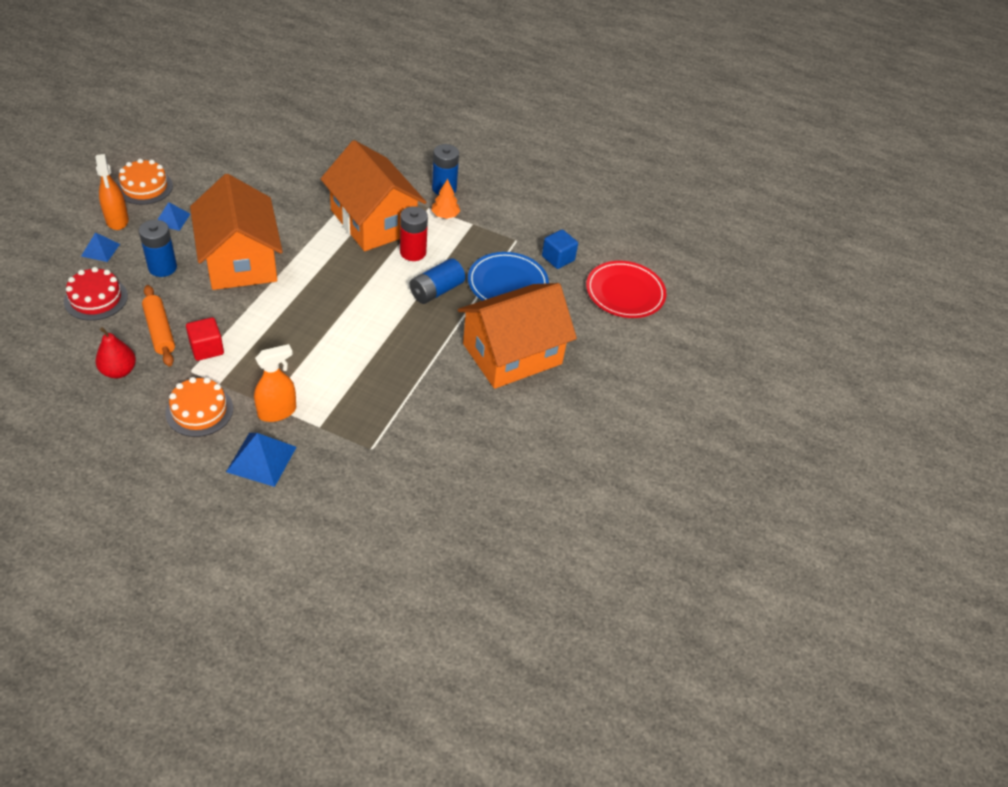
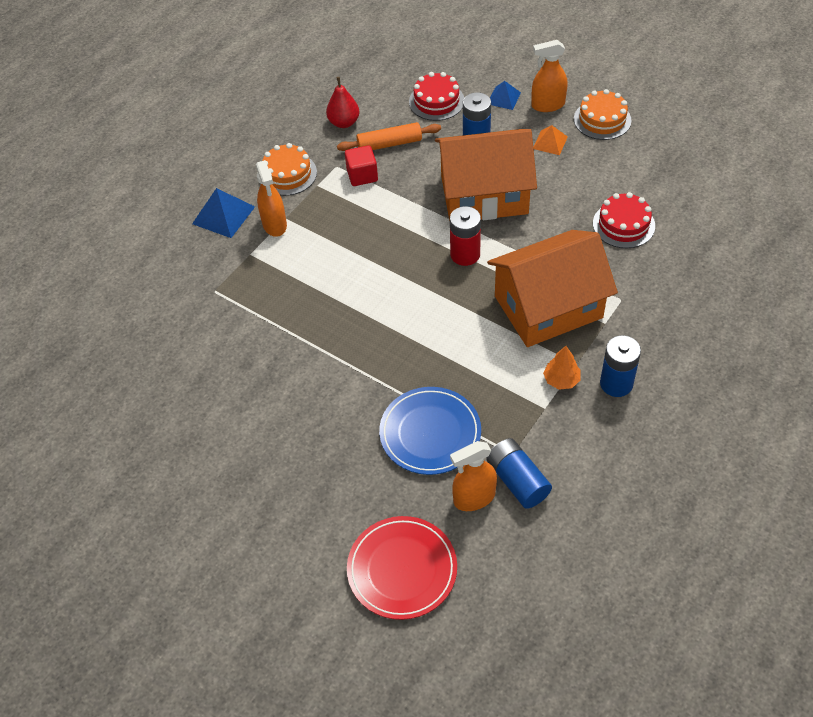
camera: 110 degrees right, 5 degrees up
(172, 219) = (550, 142): blue pyramid -> orange pyramid
(280, 179) = (623, 225): none -> red cake
(413, 252) = (491, 341): red battery -> red battery (465, 254)
(436, 291) = (424, 359): blue battery -> blue battery (517, 480)
(512, 354) = (314, 422): orange house -> none
(558, 258) = (474, 498): blue cube -> orange spray bottle

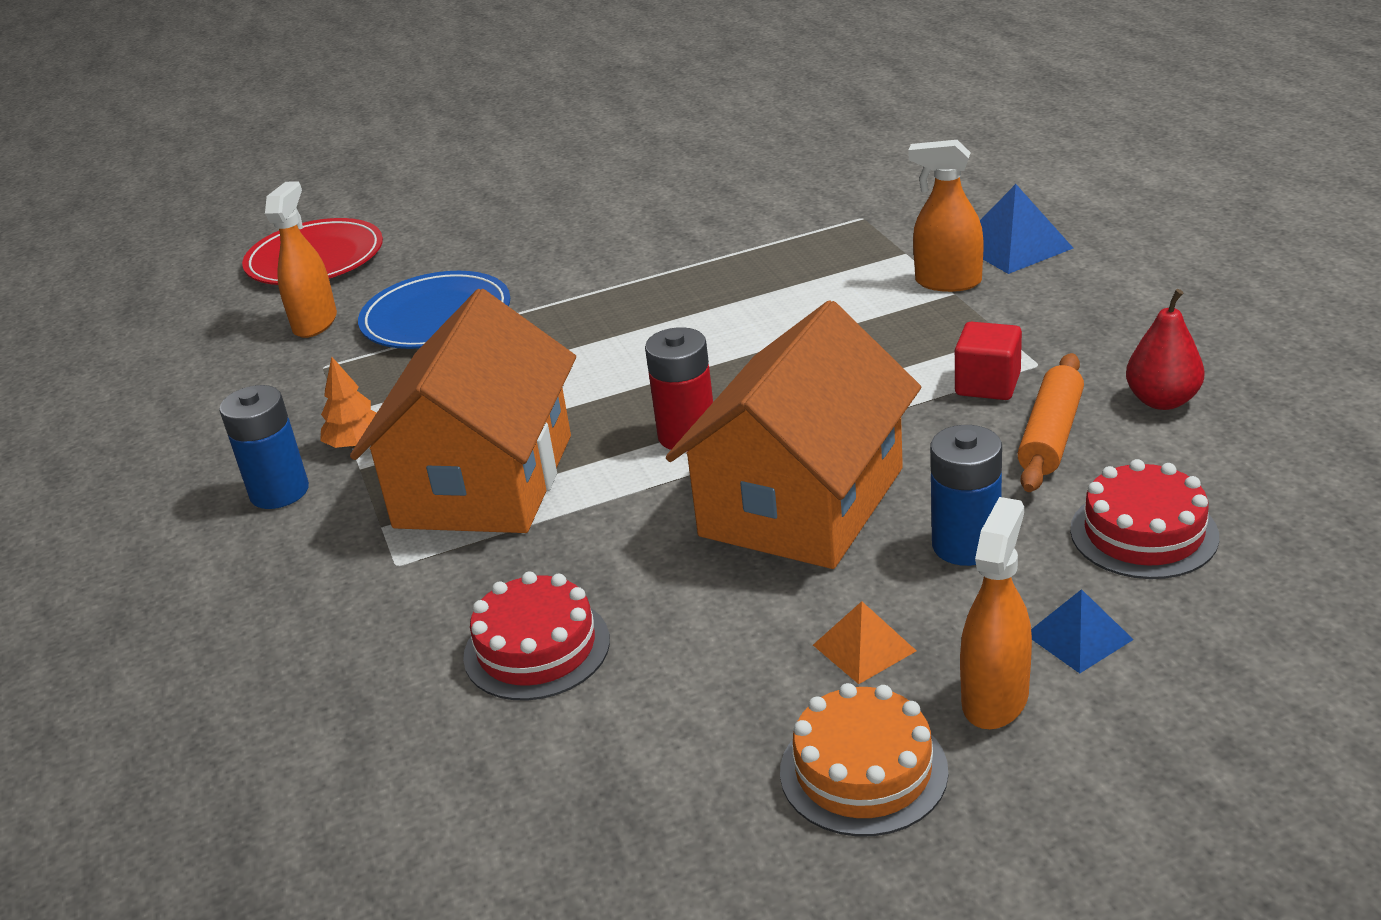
camera: 125 degrees right, 20 degrees down
(287, 174) = (1061, 315): orange cake -> none
(517, 480) = (286, 359): blue battery -> none

